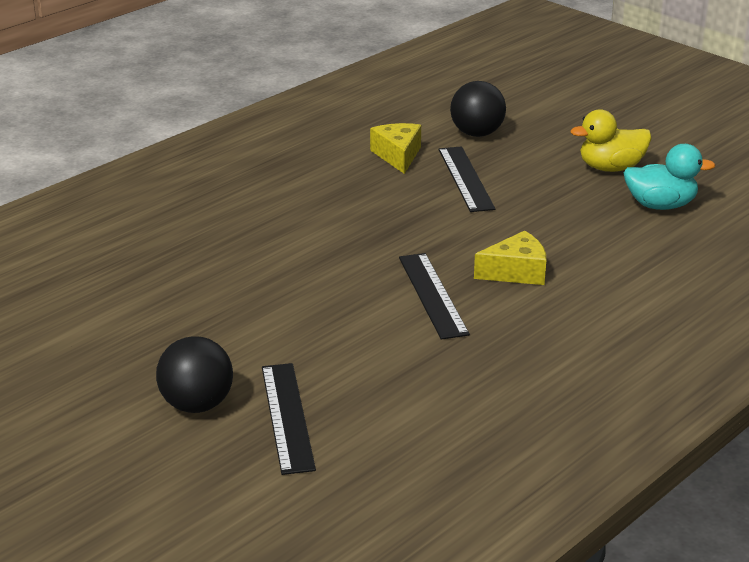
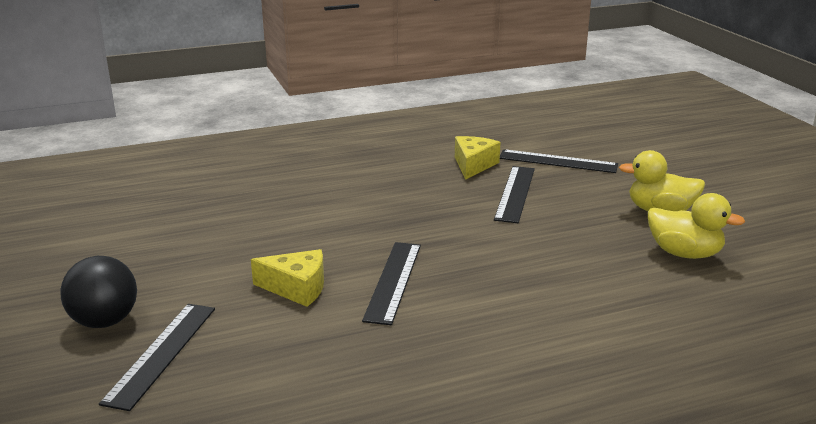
camera: 25 degrees right, 5 degrees down
(477, 133) = (557, 161): black ball -> black ruler
(516, 272) = (488, 280): yellow cheese -> yellow cheese (297, 288)
(660, 205) = (684, 253): turquoise duck -> yellow duck

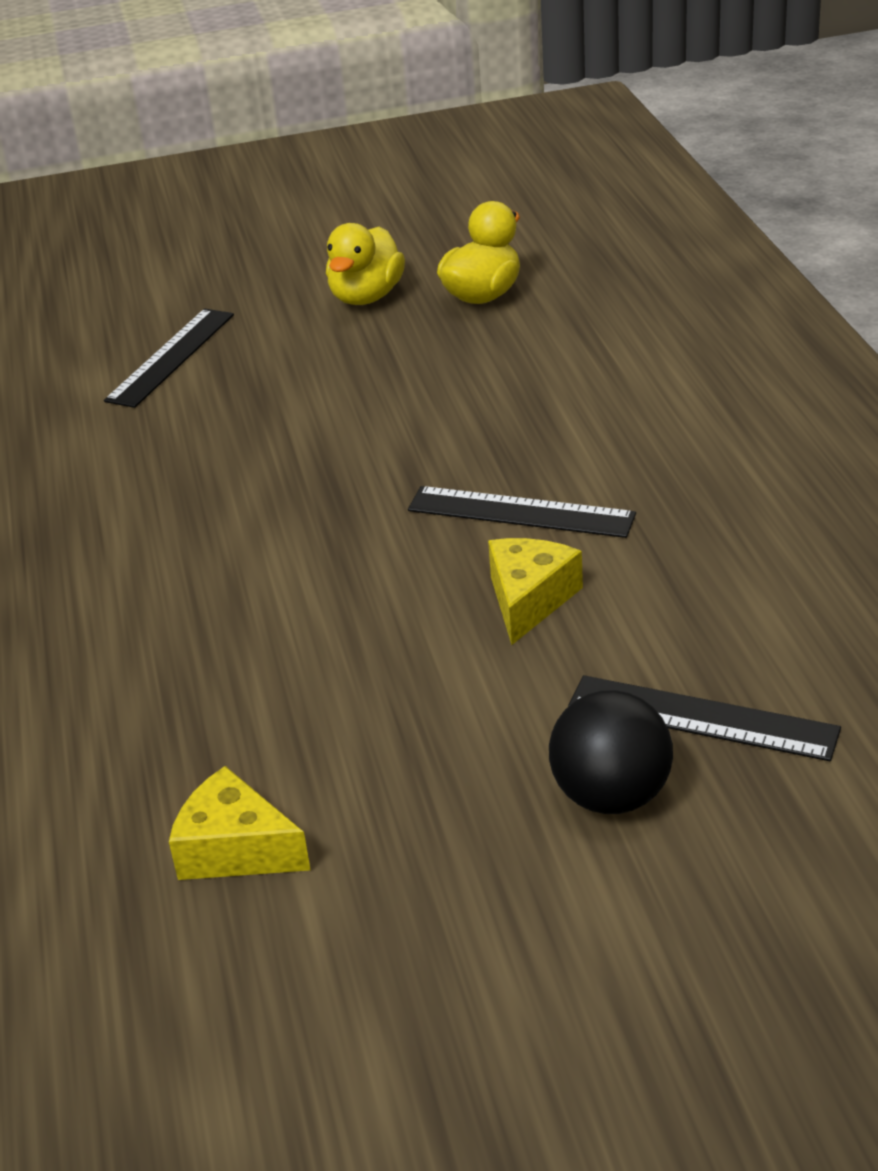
camera: 80 degrees left, 10 degrees up
(473, 165) = (150, 432): yellow cheese -> yellow cheese (235, 849)
(515, 193) = (272, 400): black ruler -> none

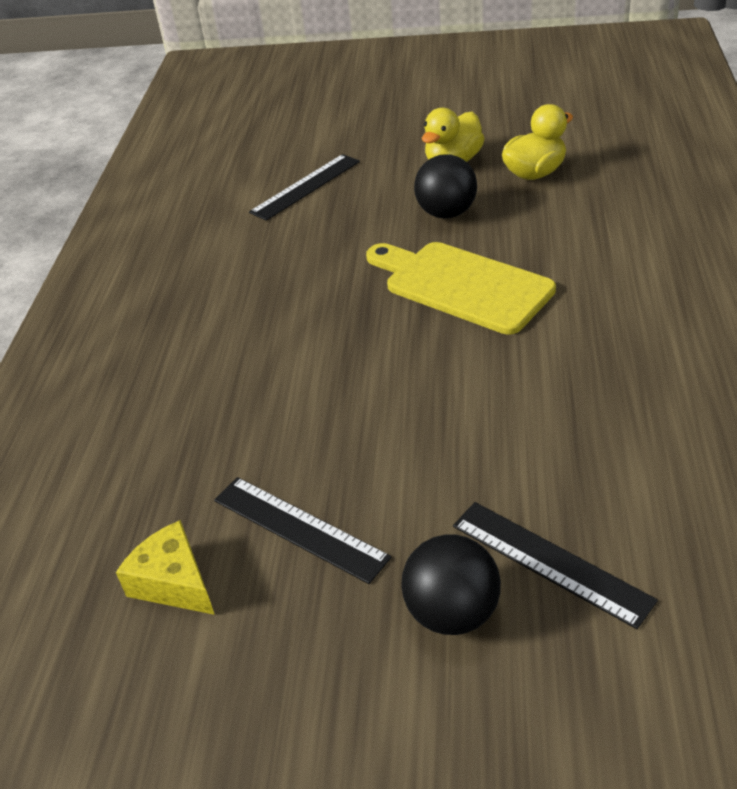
camera: 20 degrees right, 5 degrees up
(388, 360) = (446, 213): none -> black ball
(450, 441) = (462, 285): none -> yellow cutting board
(521, 512) = (488, 353): black ruler -> black ruler (299, 528)
(529, 600) = (463, 427): yellow cheese -> none

